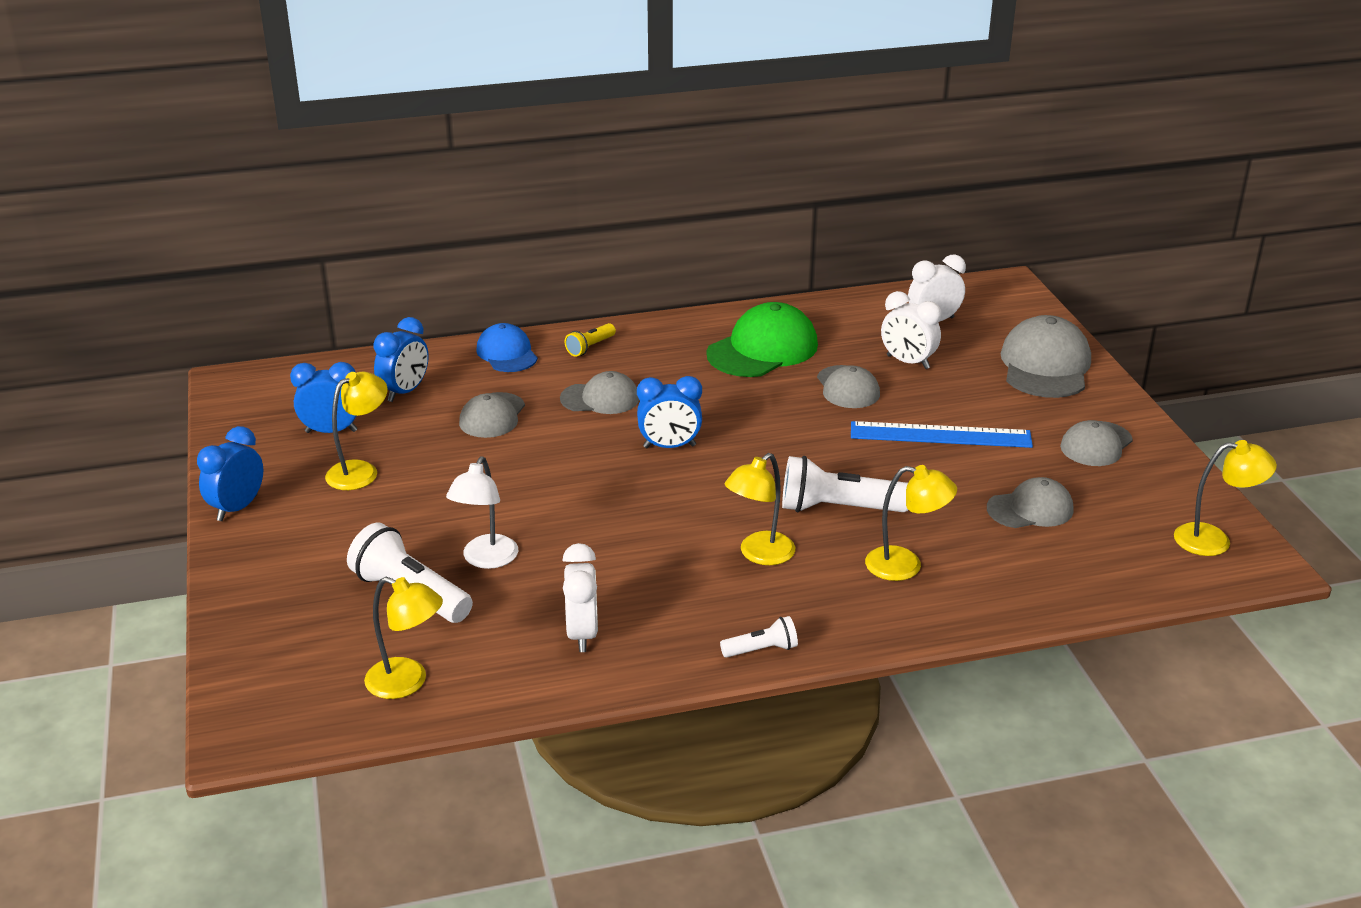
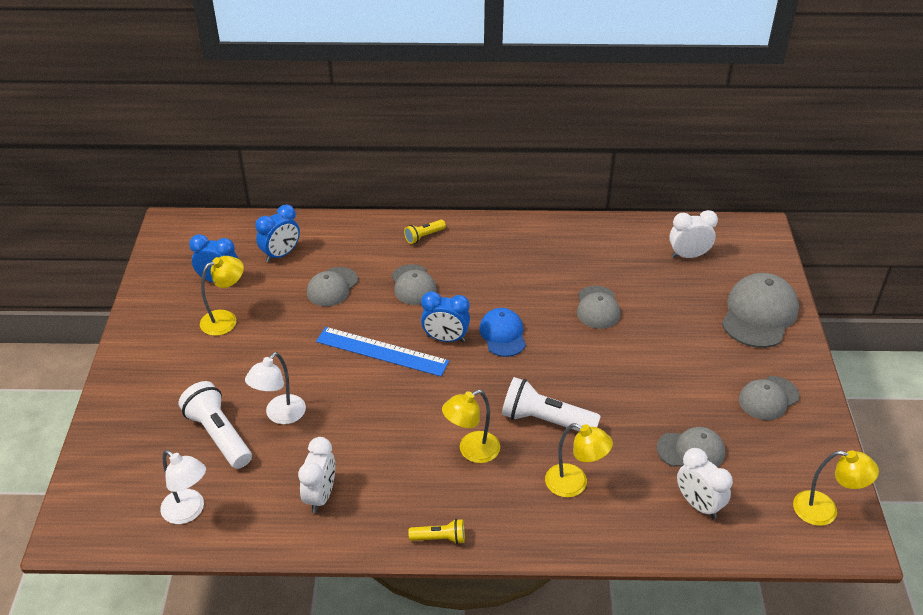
camera: 15 degrees right, 10 degrees up
(237, 508) = (134, 336): blue clock -> none
(407, 682) = (189, 512): yellow lamp -> white lamp
(507, 353) = (363, 232): blue cap -> blue cap (503, 334)
(600, 398) = (413, 285): grey cap -> grey cap turned 60 degrees clockwise
(761, 650) = (439, 538): white flashlight -> yellow flashlight
(763, 349) = (548, 260): green cap -> none
(908, 362) = (653, 291): white clock -> white clock (698, 504)
(940, 435) = (650, 366): blue ruler -> blue ruler (382, 351)

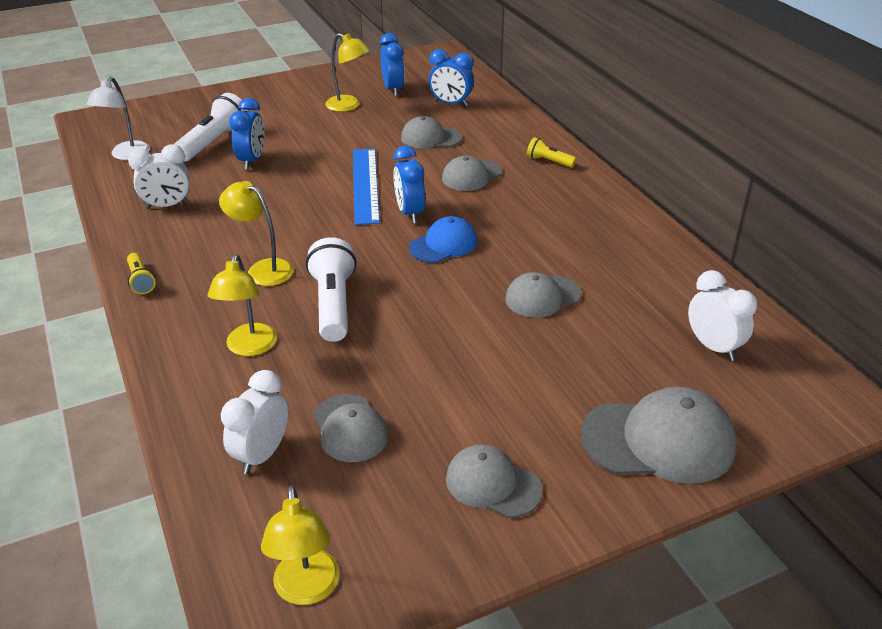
camera: 65 degrees right, 5 degrees down
(280, 415) = (252, 161): white lamp -> blue clock

